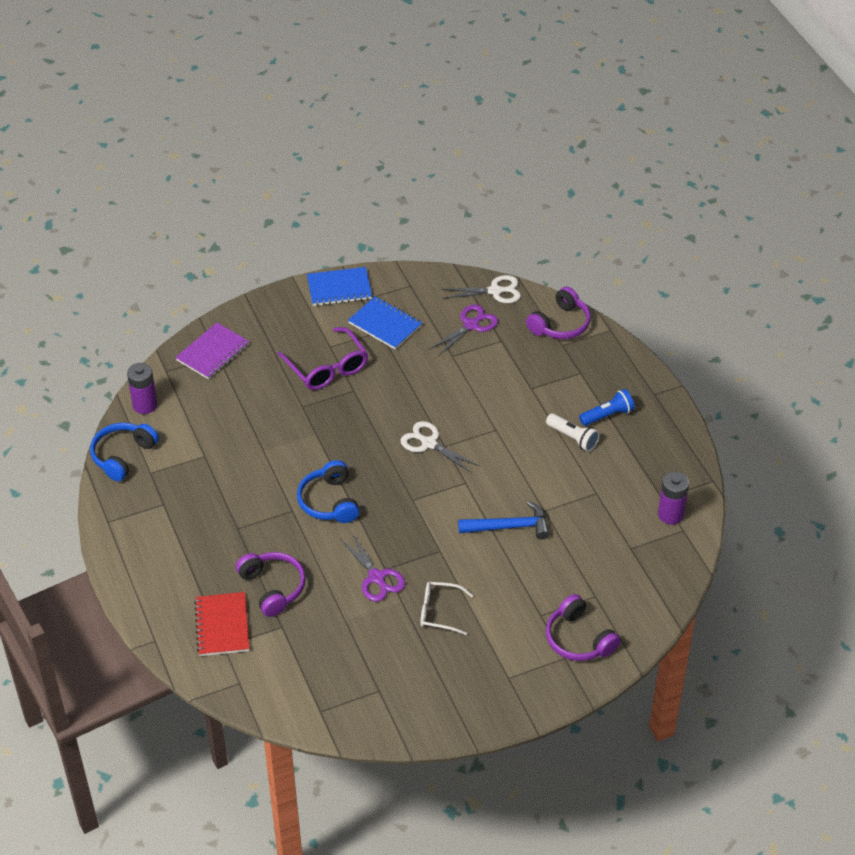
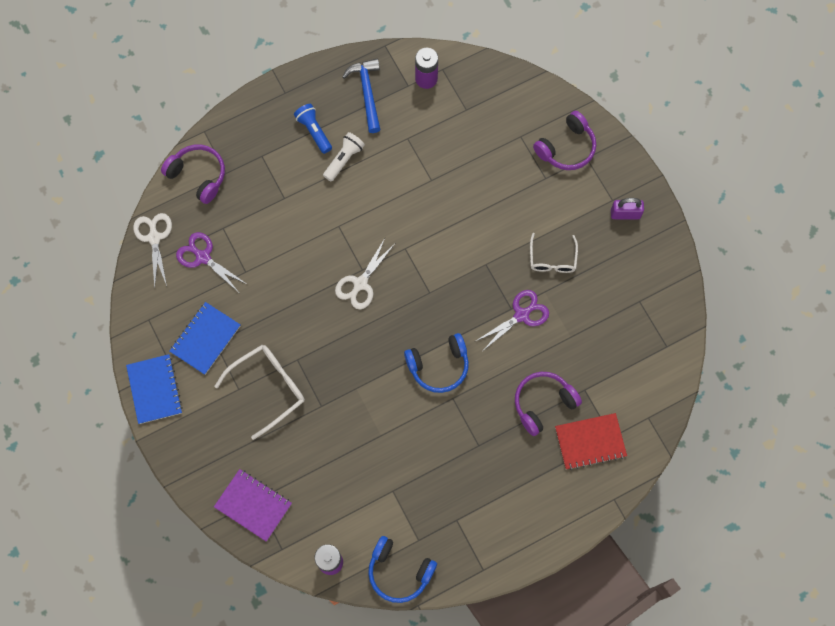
camera: 95 degrees left, 25 degrees up
(327, 368) = (268, 388): purple glasses -> white glasses
(489, 688) = (625, 214): none -> purple padlock
(510, 527) = (452, 207): blue hammer -> blue hammer (367, 92)

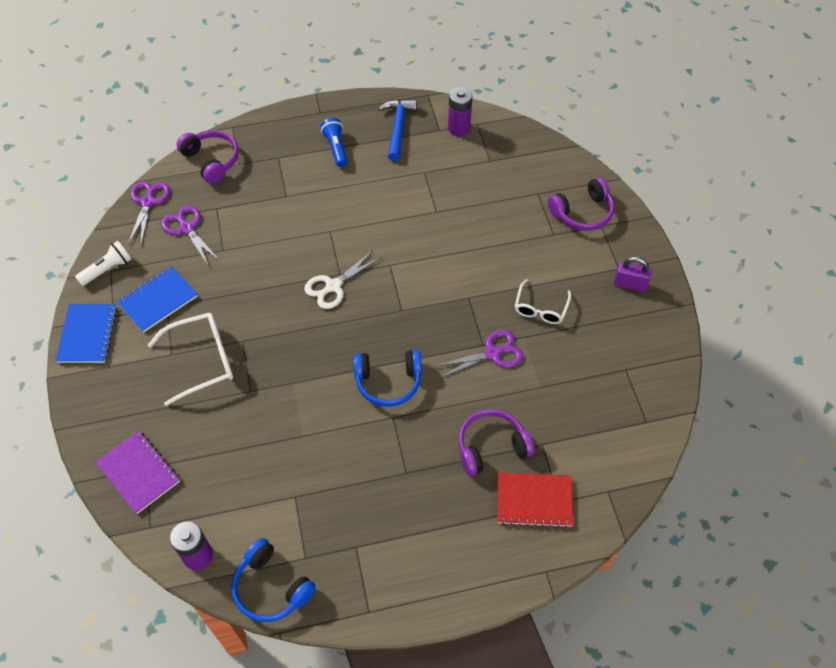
camera: 15 degrees right, 15 degrees down
(154, 238) = (148, 202): white scissors -> purple scissors
(344, 159) = (356, 176): white flashlight -> white flashlight (107, 269)

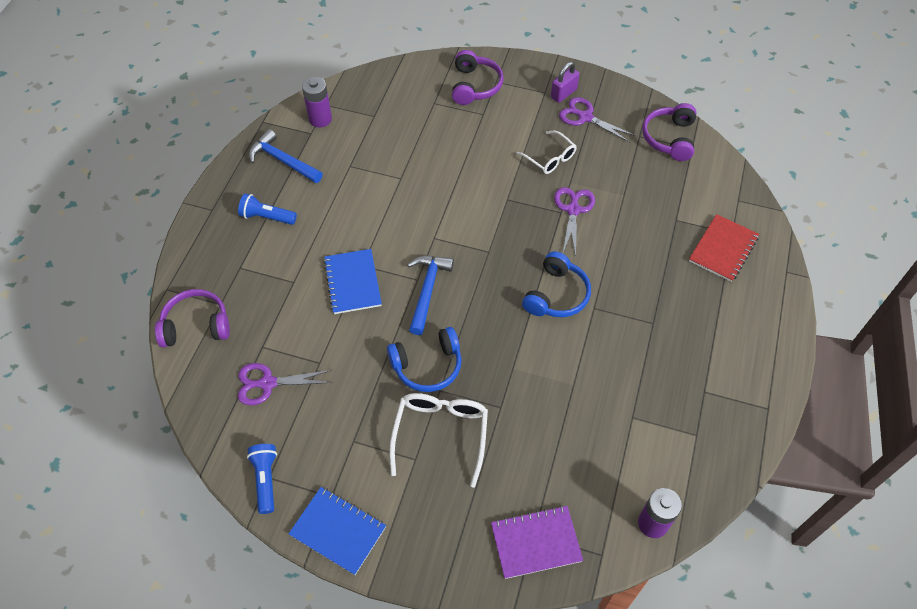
camera: 60 degrees left, 0 degrees up
(107, 269) = (266, 479): white flashlight -> blue flashlight
(148, 202) = (204, 406): purple scissors -> purple scissors (585, 117)
(158, 300) = (340, 445): blue notebook -> blue notebook (352, 282)
(271, 587) = (712, 474): blue headphones -> blue headphones (427, 365)
(333, 286) = (427, 290): white scissors -> blue hammer
(491, 447) = (661, 253): purple headphones -> purple headphones (669, 138)

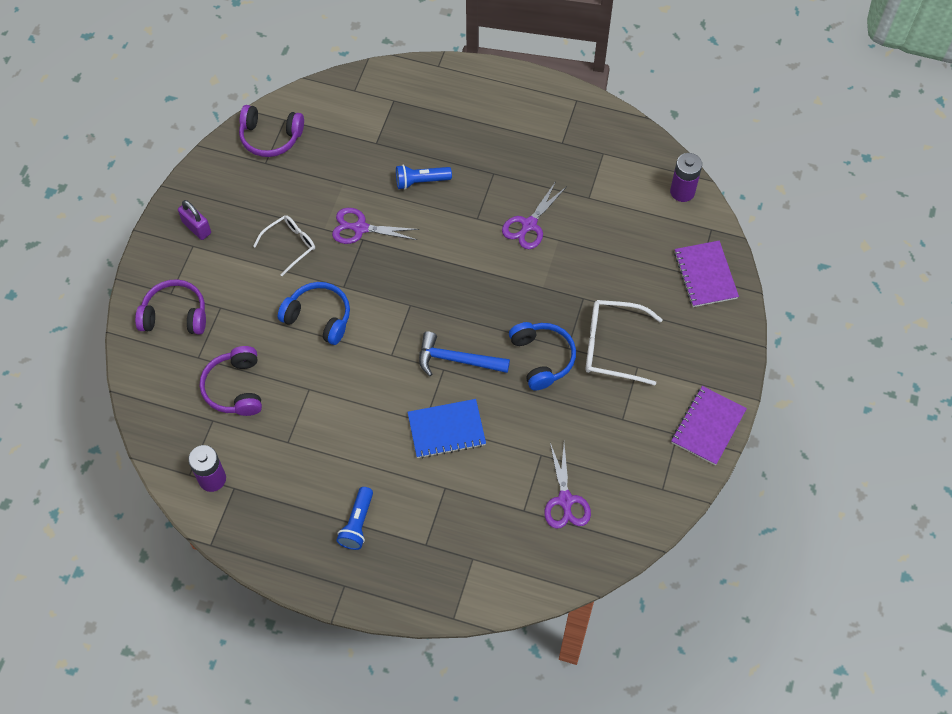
camera: 90 degrees left, 5 degrees up
(196, 326) = (500, 579): purple headphones -> purple headphones (235, 388)
(266, 479) = (664, 491): blue flashlight -> blue flashlight (421, 181)
(282, 160) = (275, 515): blue hammer -> none
(338, 531) = (708, 426): blue notebook -> purple notebook
(556, 295) = (462, 248): blue headphones -> blue headphones (318, 317)
(585, 117) = (234, 209): purple scissors -> purple scissors (529, 225)
(723, 249) = (412, 110): red notebook -> none

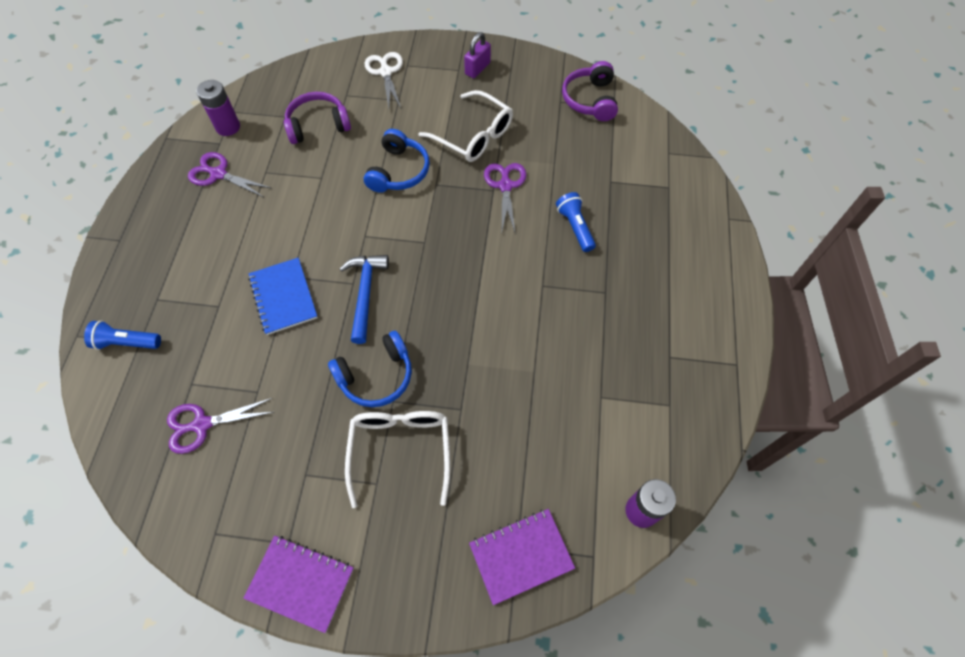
camera: 80 degrees right, 0 degrees up
(175, 315) = (386, 72): purple headphones -> white scissors
(290, 245) = (474, 136): white glasses -> white glasses, size x1.55
(357, 524) = (181, 239): blue flashlight -> blue flashlight (126, 342)
(529, 225) = (546, 338): purple scissors -> purple scissors (218, 174)

